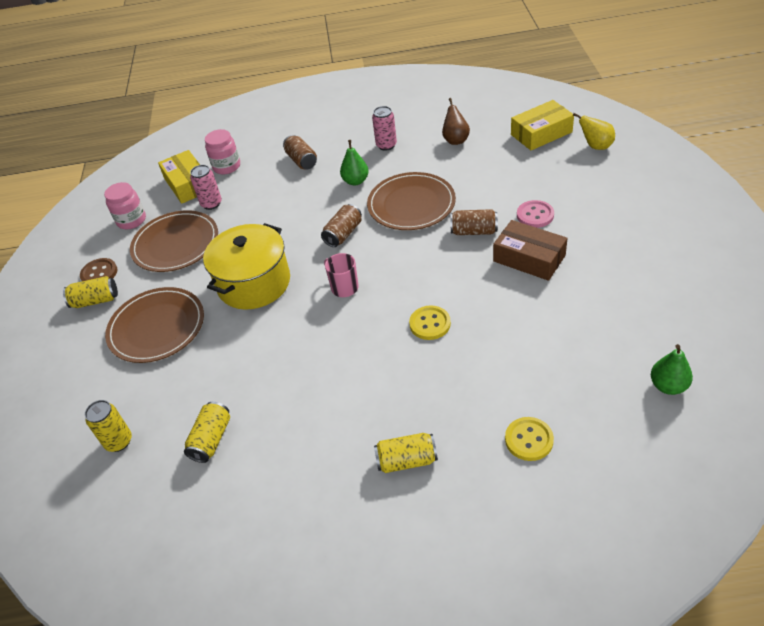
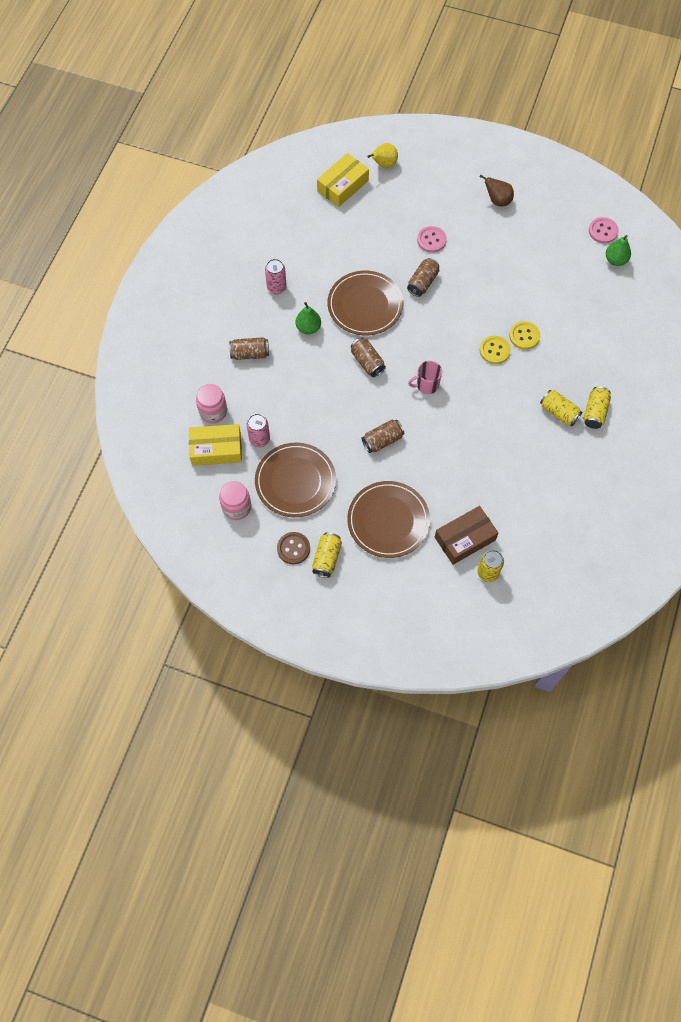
camera: 70 degrees left, 20 degrees up
(211, 439) = (518, 514): yellow can -> yellow can (559, 412)
(254, 283) = (382, 440): yellow pot -> brown can
(455, 140) = (307, 240): brown pear -> brown pear (497, 201)
(529, 258) = (471, 266): brown box -> brown box (465, 538)
(529, 440) = (614, 345): yellow button -> yellow button (524, 336)
(541, 133) = (342, 186): yellow box -> yellow box turned 45 degrees clockwise
(701, 354) = (603, 231): none -> pink button

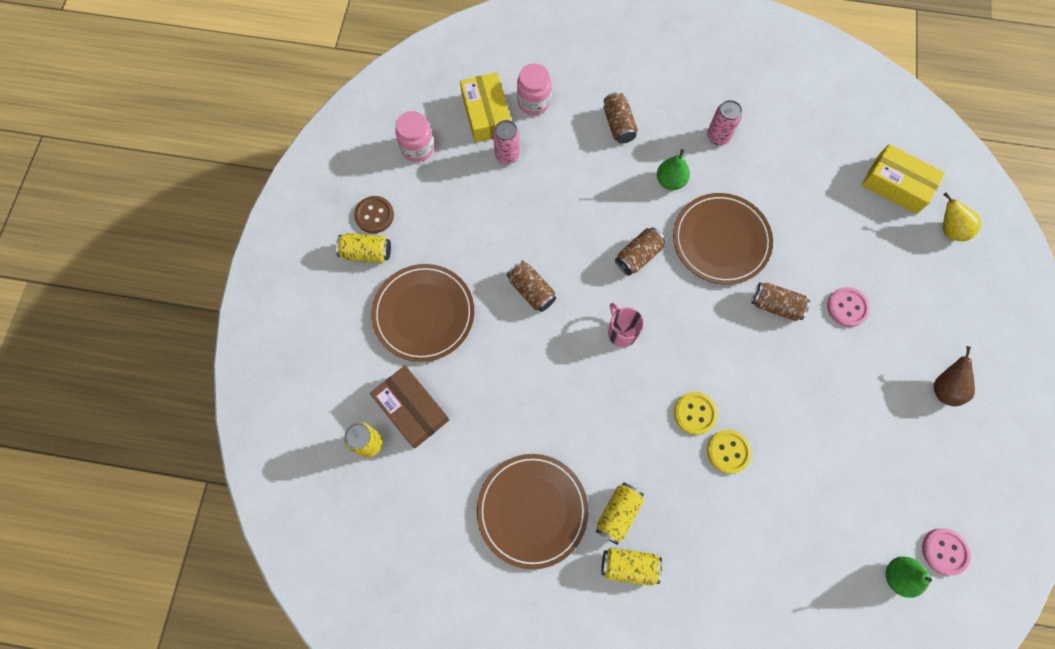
camera: 80 degrees right, 5 degrees up
(295, 481) = (459, 203): brown plate -> brown plate (532, 510)

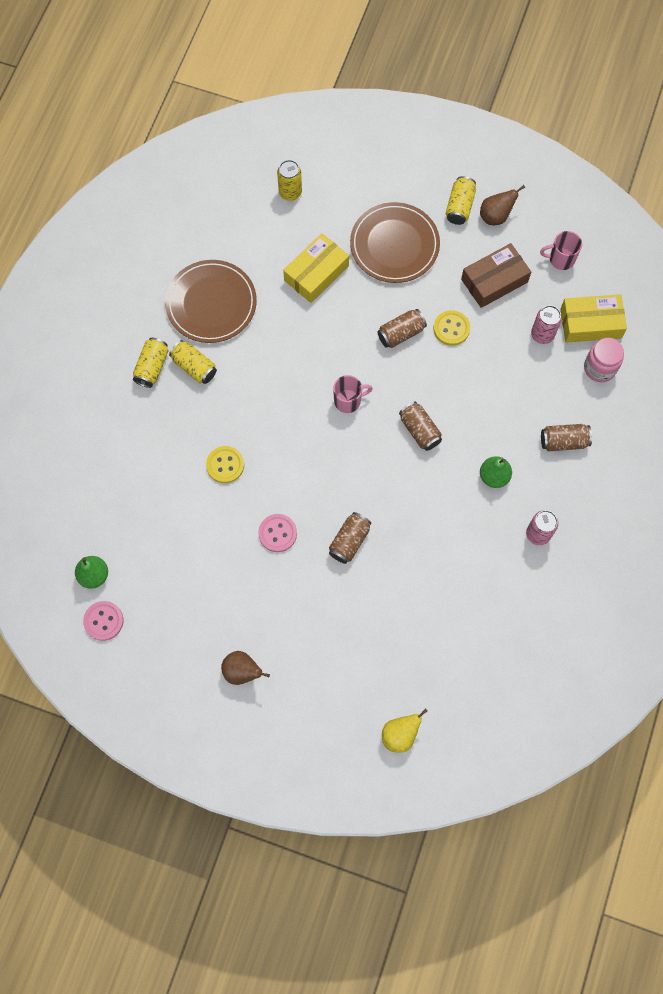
camera: 100 degrees right, 0 degrees up
(374, 215) = (495, 216): brown button -> brown pear
(412, 409) = (312, 226): brown box -> brown box (494, 281)
(417, 148) = (560, 259): pink jar -> pink mug
(695, 413) = (263, 445): yellow button -> yellow button (451, 328)
(721, 240) = (423, 508): brown plate -> none
(847, 307) = (336, 606): pink button -> pink button (277, 533)
(896, 185) = (458, 697): yellow box -> yellow box (316, 273)

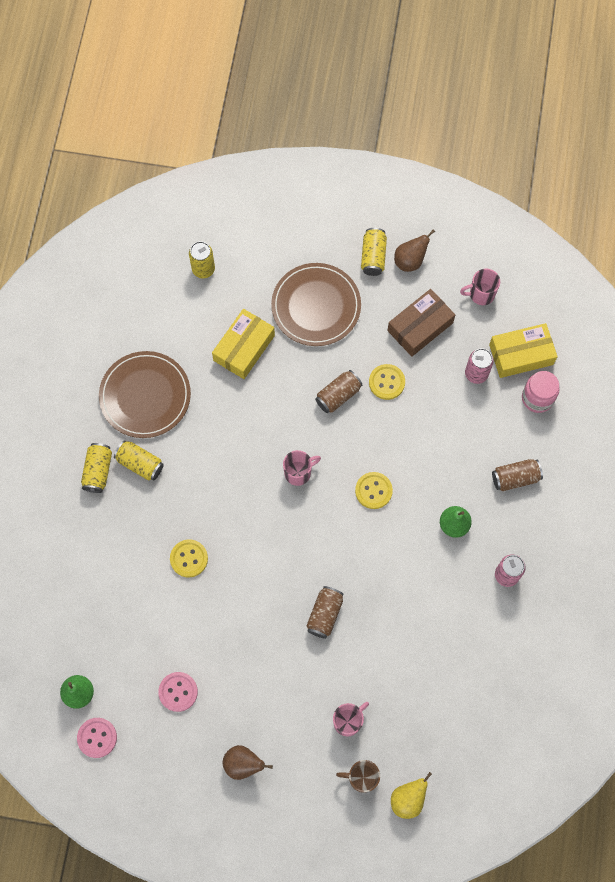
camera: 10 degrees left, 0 degrees up
(277, 533) = (253, 619): pink button -> pink button (178, 692)
(354, 648) = (348, 721): none -> pink mug
(357, 705) = (361, 777): none -> brown mug
(419, 430) = (373, 491): brown can -> yellow button

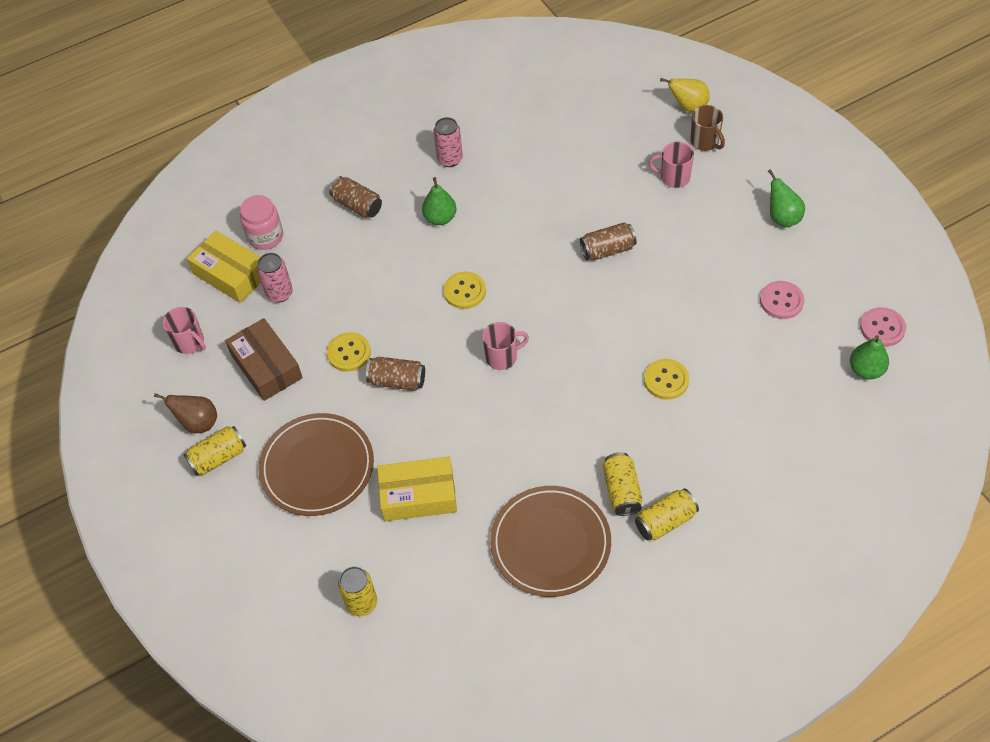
camera: 125 degrees left, 15 degrees down
(243, 764) = (782, 218): brown pear -> green pear
(298, 472) = (502, 357): pink mug -> pink mug turned 135 degrees clockwise
(420, 327) = (266, 366): brown box -> brown box turned 45 degrees clockwise

